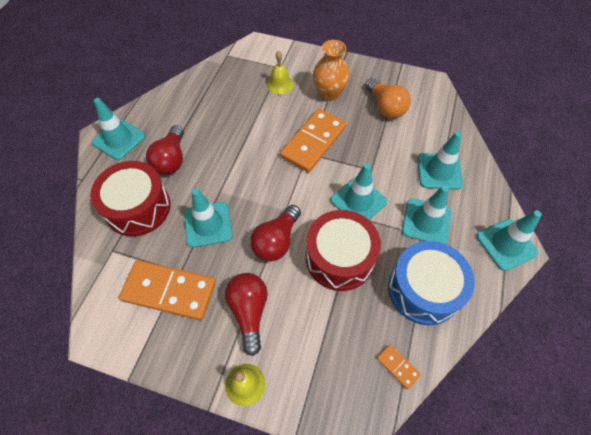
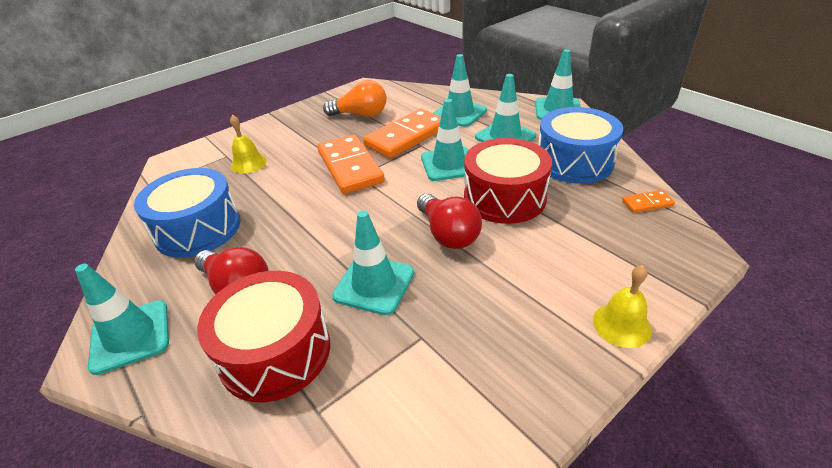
camera: 55 degrees left, 20 degrees down
(169, 291) = (443, 359): orange domino -> orange domino (406, 137)
(205, 107) = (198, 229): none -> blue drum
(249, 311) = (525, 288): red light bulb -> none
(329, 93) = (304, 138): orange vase -> none

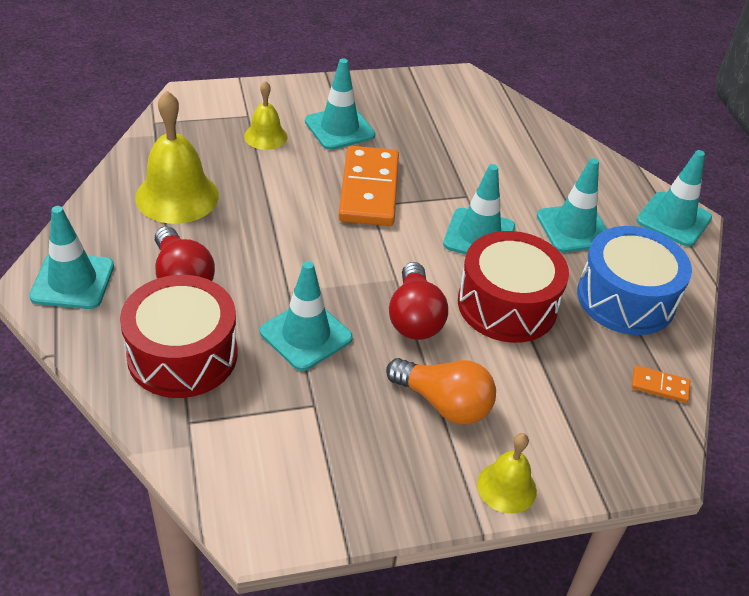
camera: 20 degrees right, 5 degrees up
(198, 229) = (177, 196): blue drum -> yellow bell
(361, 114) = (428, 121): orange light bulb -> orange light bulb (444, 403)
(406, 137) = (458, 177): orange domino -> none
(459, 113) = (546, 171): turquoise traffic cone -> turquoise traffic cone (339, 128)

